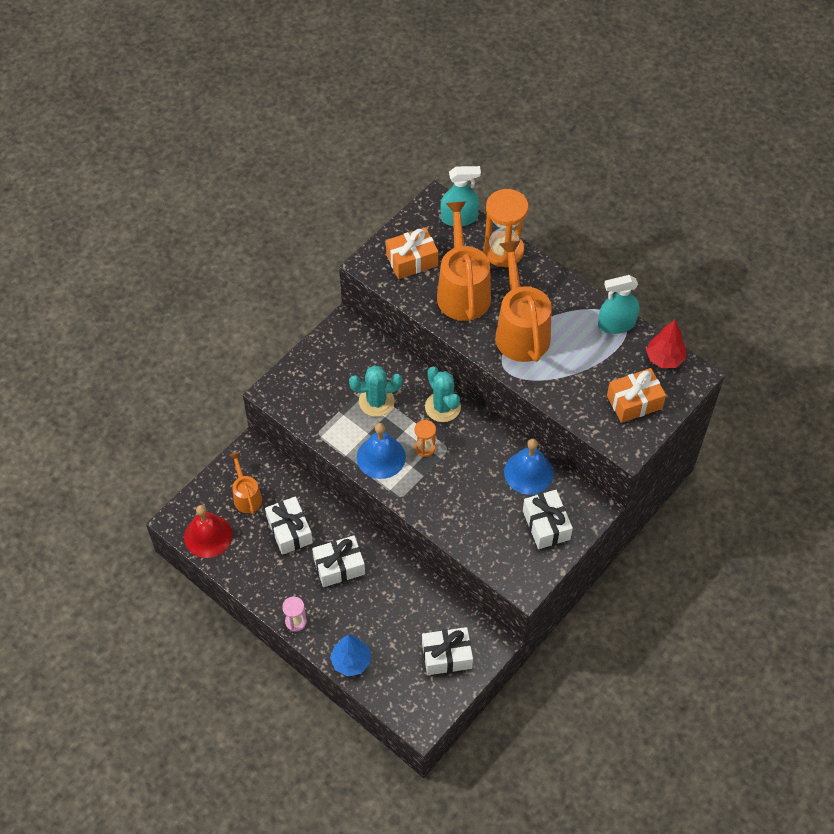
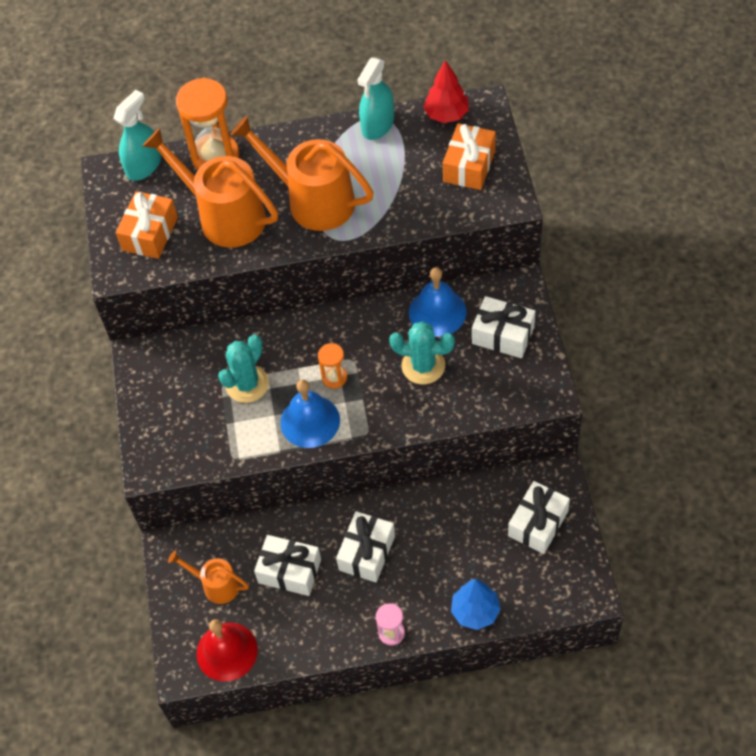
camera: 45 degrees left, 0 degrees up
(442, 407) = (305, 333): turquoise cactus -> turquoise cactus (423, 366)

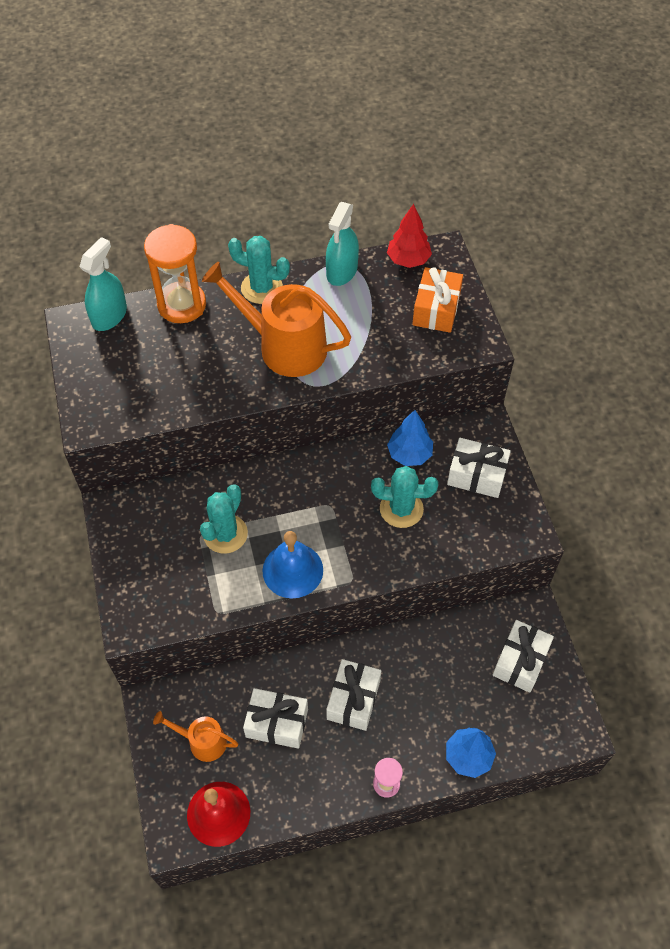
camera: 10 degrees left, 0 degrees up
(150, 234) = (120, 384): orange gift -> none
(225, 216) = (196, 365): orange watering can -> none
(296, 141) = (261, 288): none -> turquoise cactus
(334, 377) = (313, 524): orange hourglass -> none
(437, 312) = (409, 454): blue bell -> blue tree

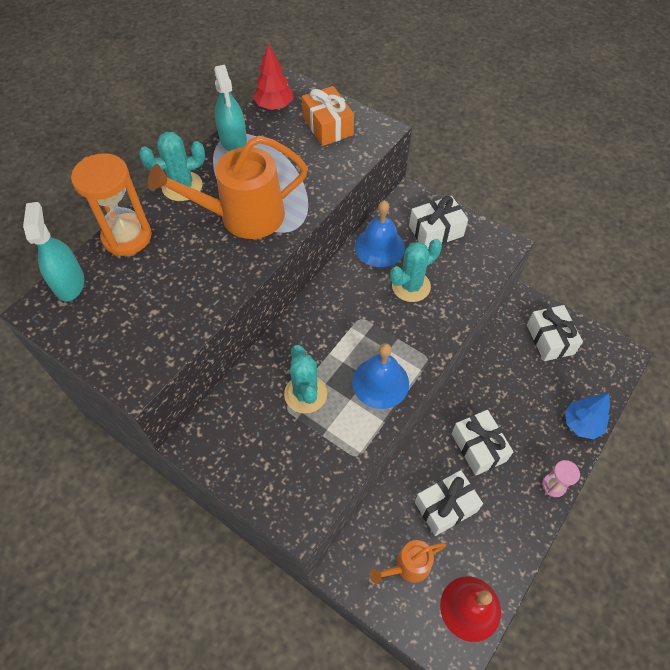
camera: 40 degrees left, 0 degrees up
(409, 454) = (379, 247): blue tree -> blue bell

